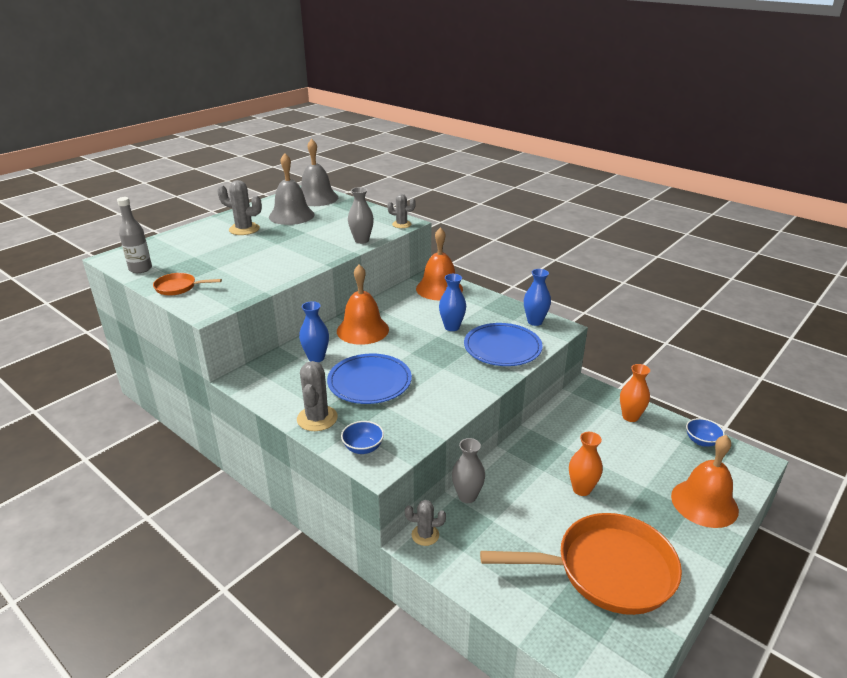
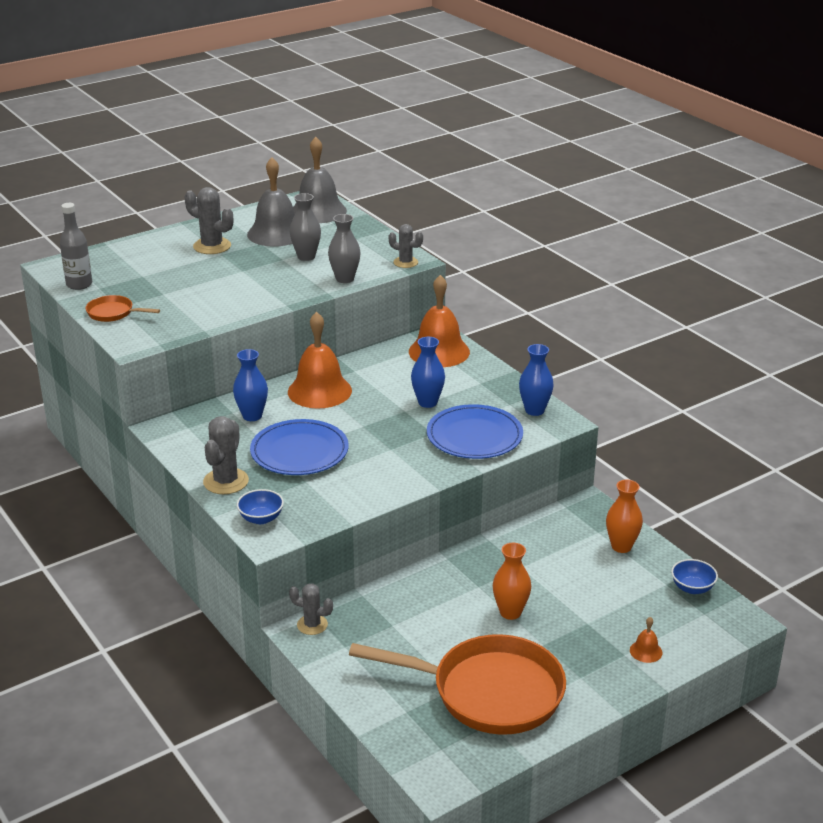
camera: 15 degrees right, 0 degrees up
(467, 496) = (376, 596): grey vase -> grey vase (306, 257)
(704, 503) = (646, 651): orange bell -> orange bell, size x0.43

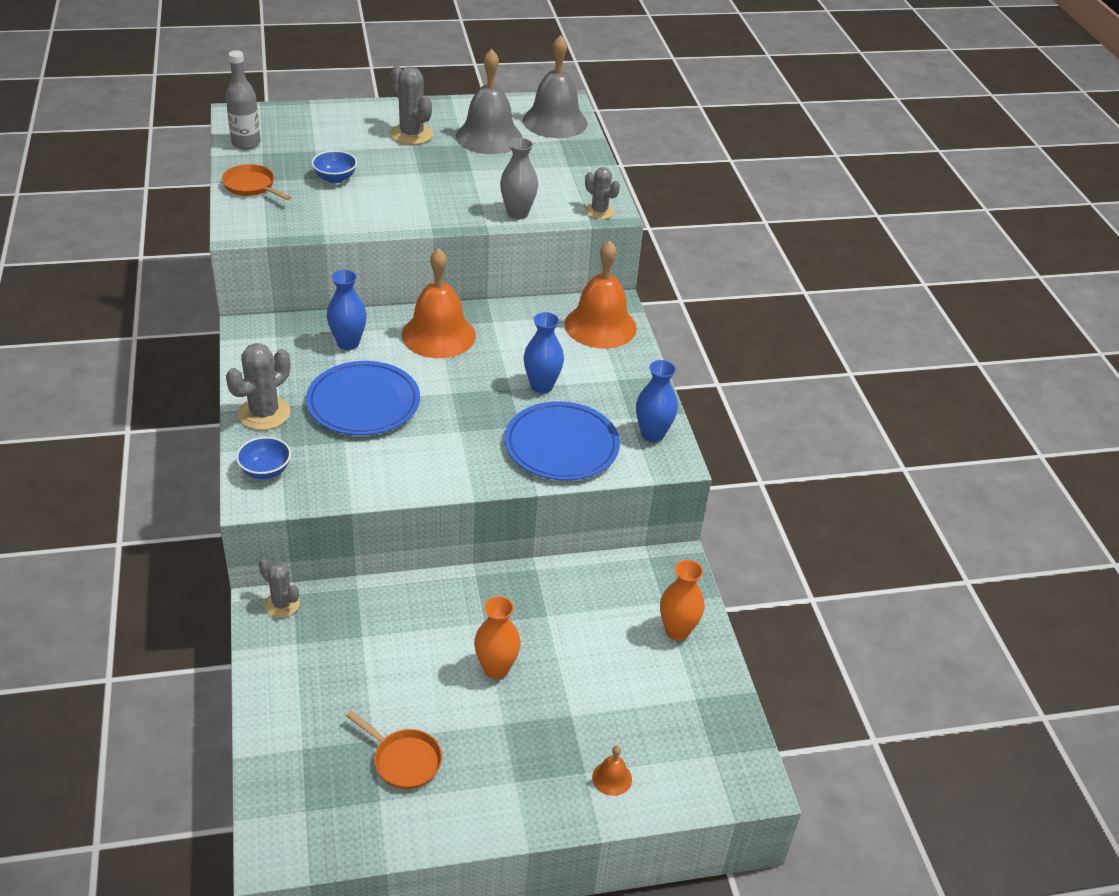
camera: 20 degrees right, 10 degrees up
(306, 257) = (498, 174): grey vase -> none
(489, 692) = (404, 760): orange pan -> orange pan, size x0.44
(692, 588) = (722, 716): blue bowl -> blue bowl (335, 178)

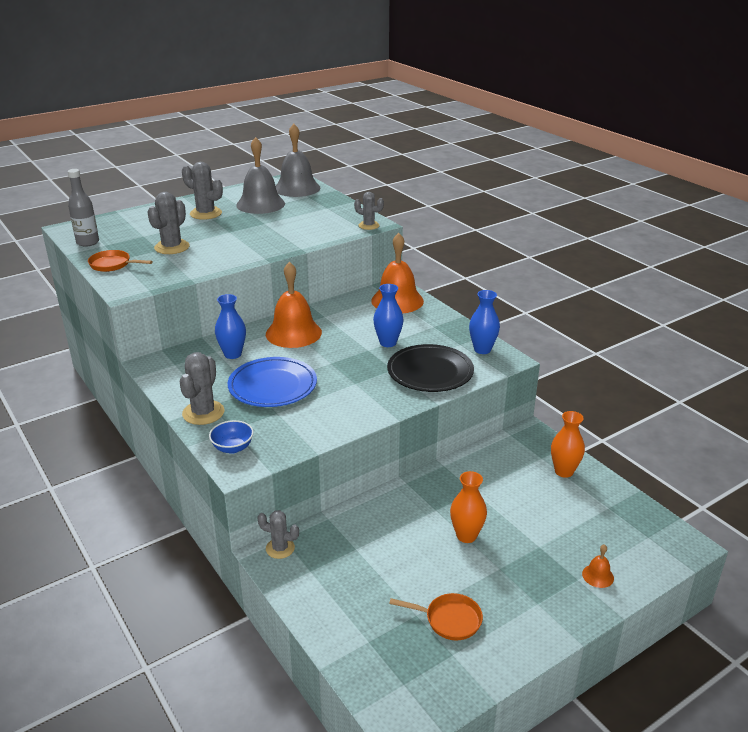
camera: 20 degrees left, 10 degrees down
(335, 178) = (172, 247): blue bowl -> grey cactus
(517, 213) = (316, 238): grey vase -> none
(561, 445) = (430, 372): blue plate -> black plate

